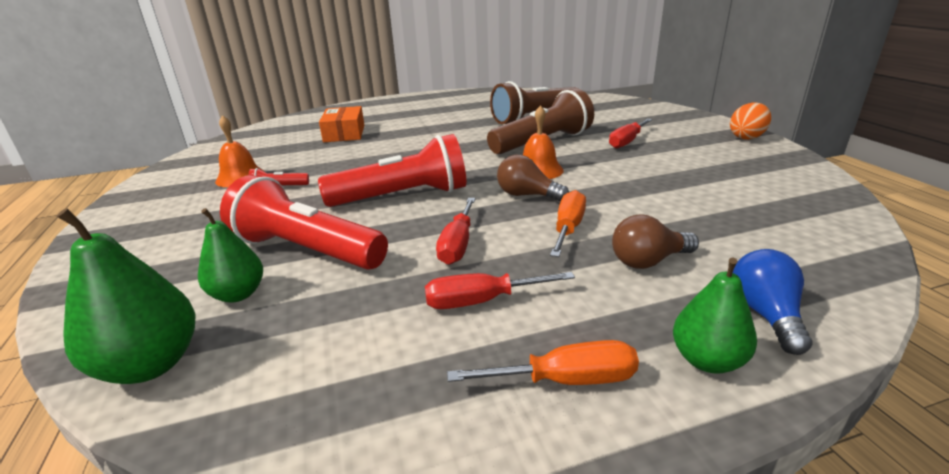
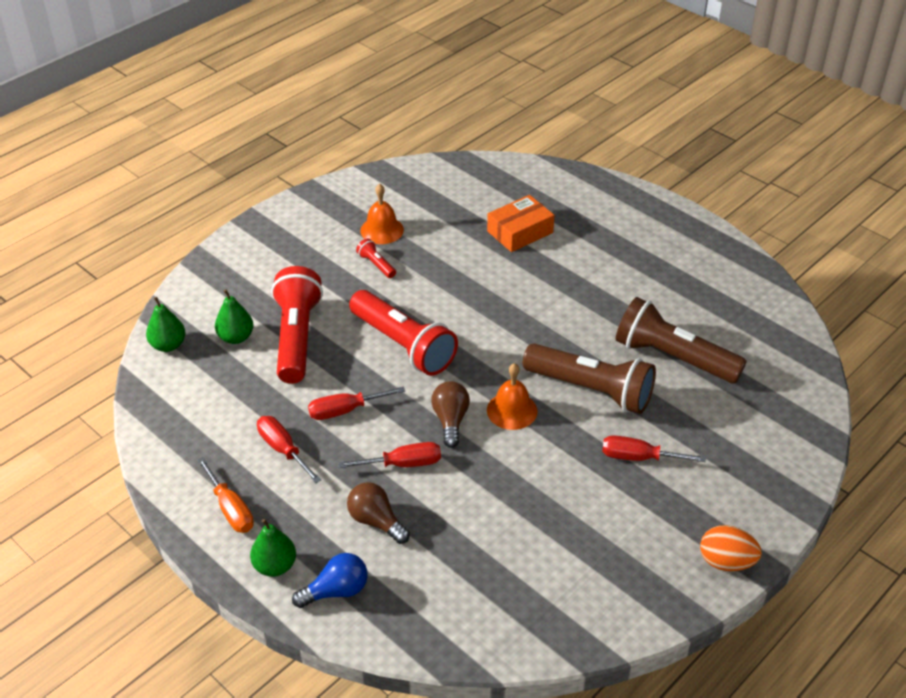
camera: 60 degrees right, 15 degrees up
(151, 365) = (168, 345): green pear -> green pear, size x0.66
(568, 228) = (403, 464): orange screwdriver -> red screwdriver

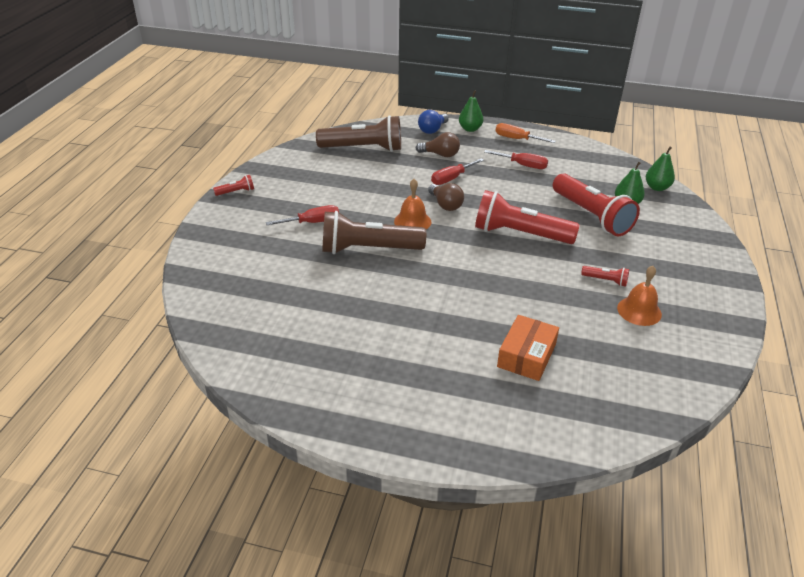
camera: 150 degrees right, 5 degrees down
(345, 410) = (512, 190): red screwdriver -> none
(673, 357) = (320, 291): brown flashlight -> brown flashlight (363, 149)
(726, 562) = (236, 192): orange egg -> red flashlight

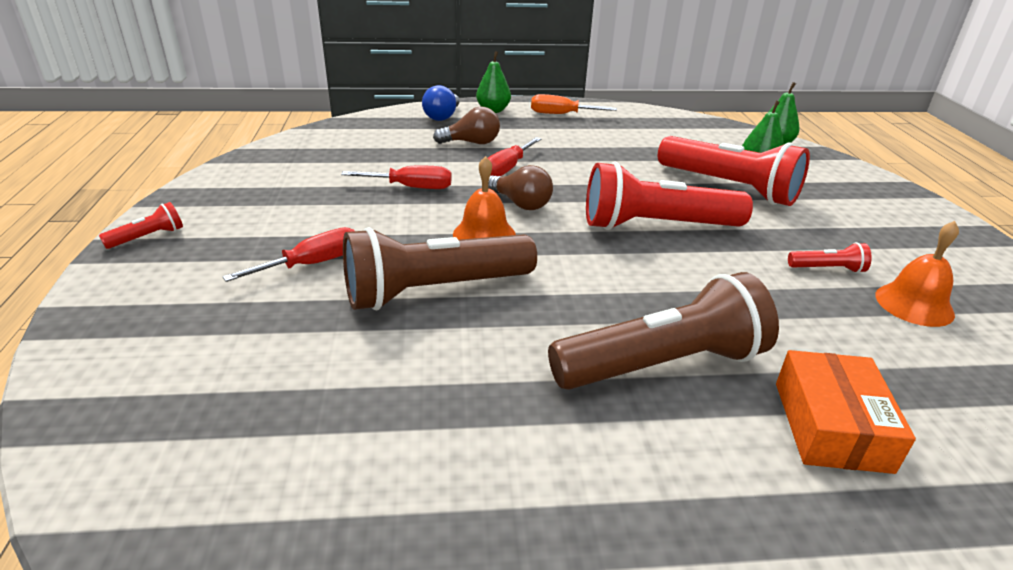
camera: 20 degrees left, 5 degrees down
(363, 149) = (353, 149): brown flashlight -> brown flashlight (662, 364)
(523, 165) = (592, 141): red screwdriver -> red screwdriver (411, 187)

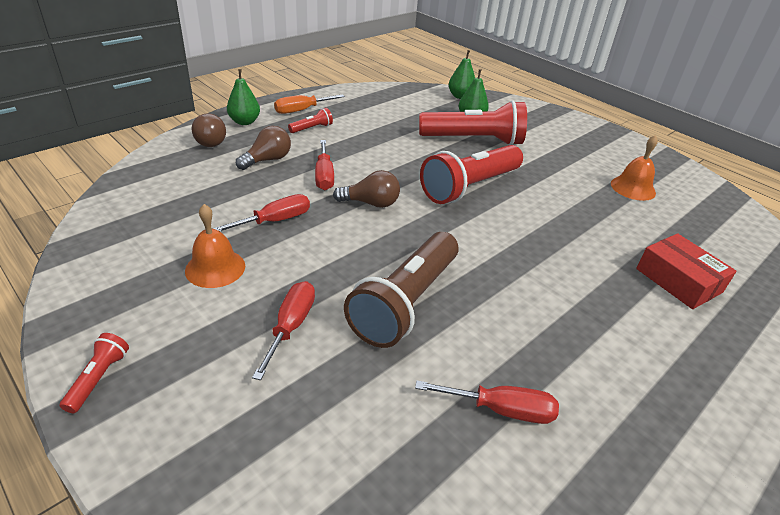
camera: 40 degrees left, 5 degrees up
(393, 417) = (501, 410): none -> red screwdriver
(442, 116) = (210, 141): blue light bulb -> brown light bulb
(484, 234) = (379, 240): orange bell -> orange bell (215, 268)
(662, 364) = (581, 285): brown flashlight -> none
(827, 269) = (579, 181): red flashlight -> red flashlight (312, 128)
(831, 426) = (678, 280): orange box -> red box

